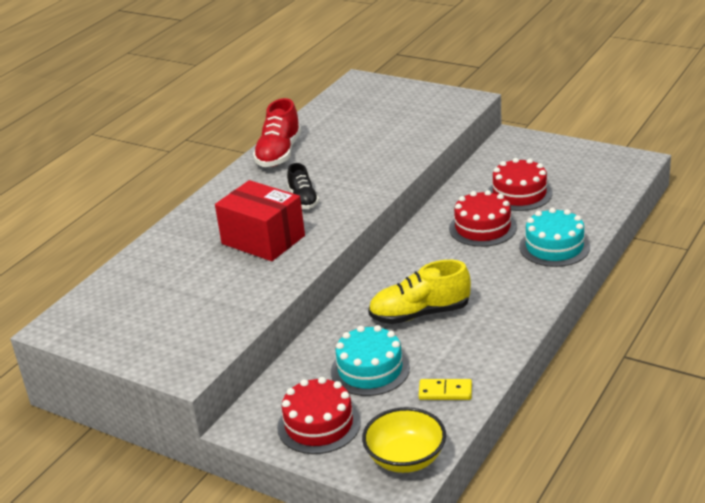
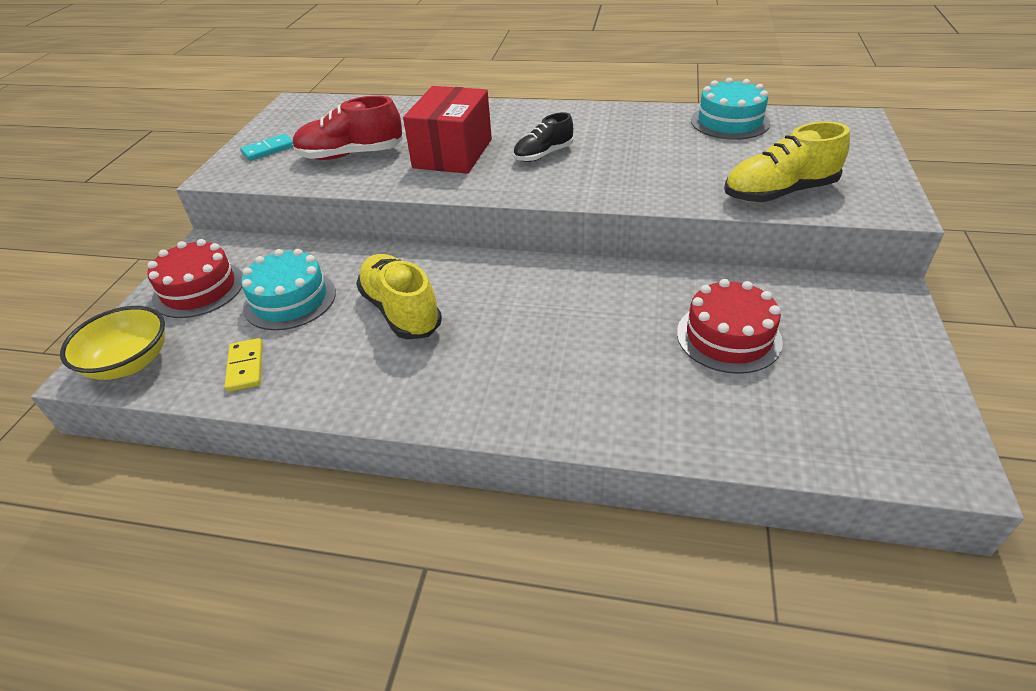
camera: 70 degrees right, 10 degrees up
(158, 342) = (268, 150): none -> turquoise domino
(279, 153) = (635, 118): red shoe -> red shoe (351, 155)
(428, 126) = (779, 193): none -> yellow shoe
(482, 228) = (616, 320): red cake -> none
(554, 247) = (598, 404): turquoise cake -> turquoise cake (729, 122)

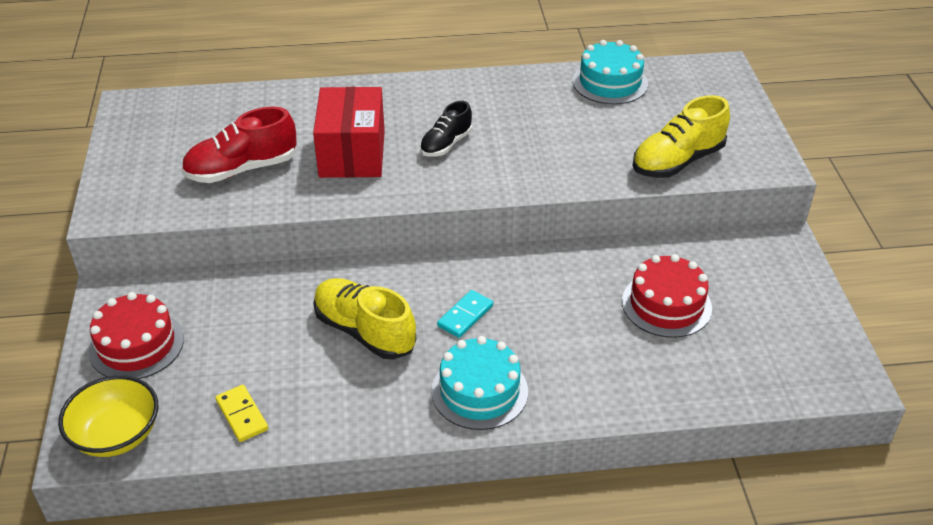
camera: 20 degrees left, 0 degrees up
(268, 150) = (142, 174): turquoise domino -> turquoise domino (465, 316)
(290, 300) = (244, 339): turquoise cake -> turquoise cake (479, 391)

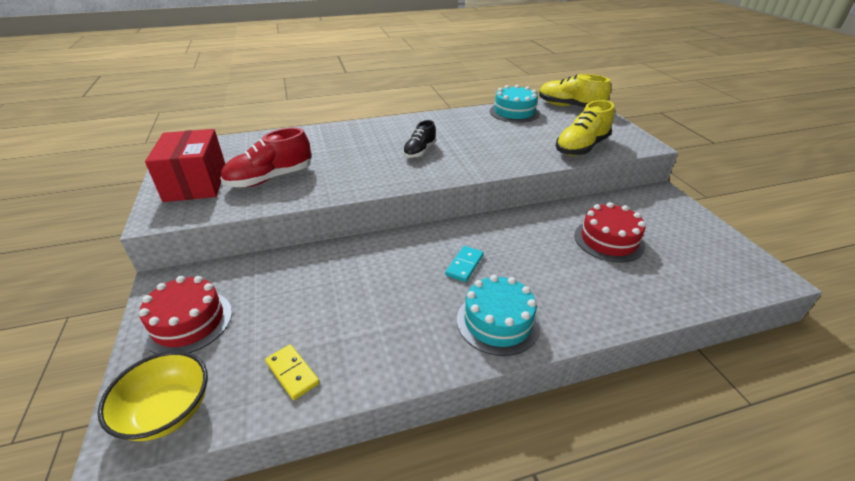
camera: 10 degrees left, 5 degrees down
(352, 154) = (353, 162): red box -> red box (196, 183)
(364, 331) = (388, 286): yellow shoe -> yellow shoe (570, 107)

